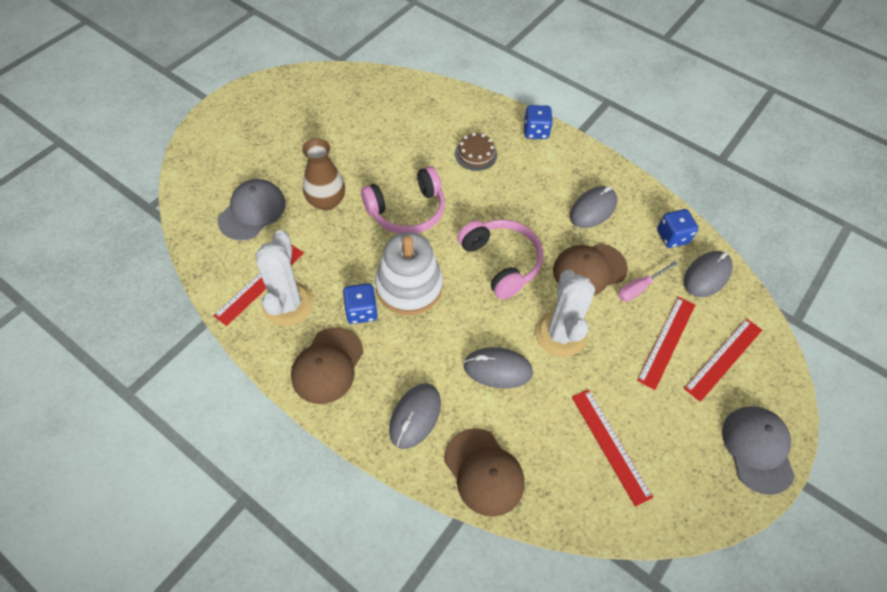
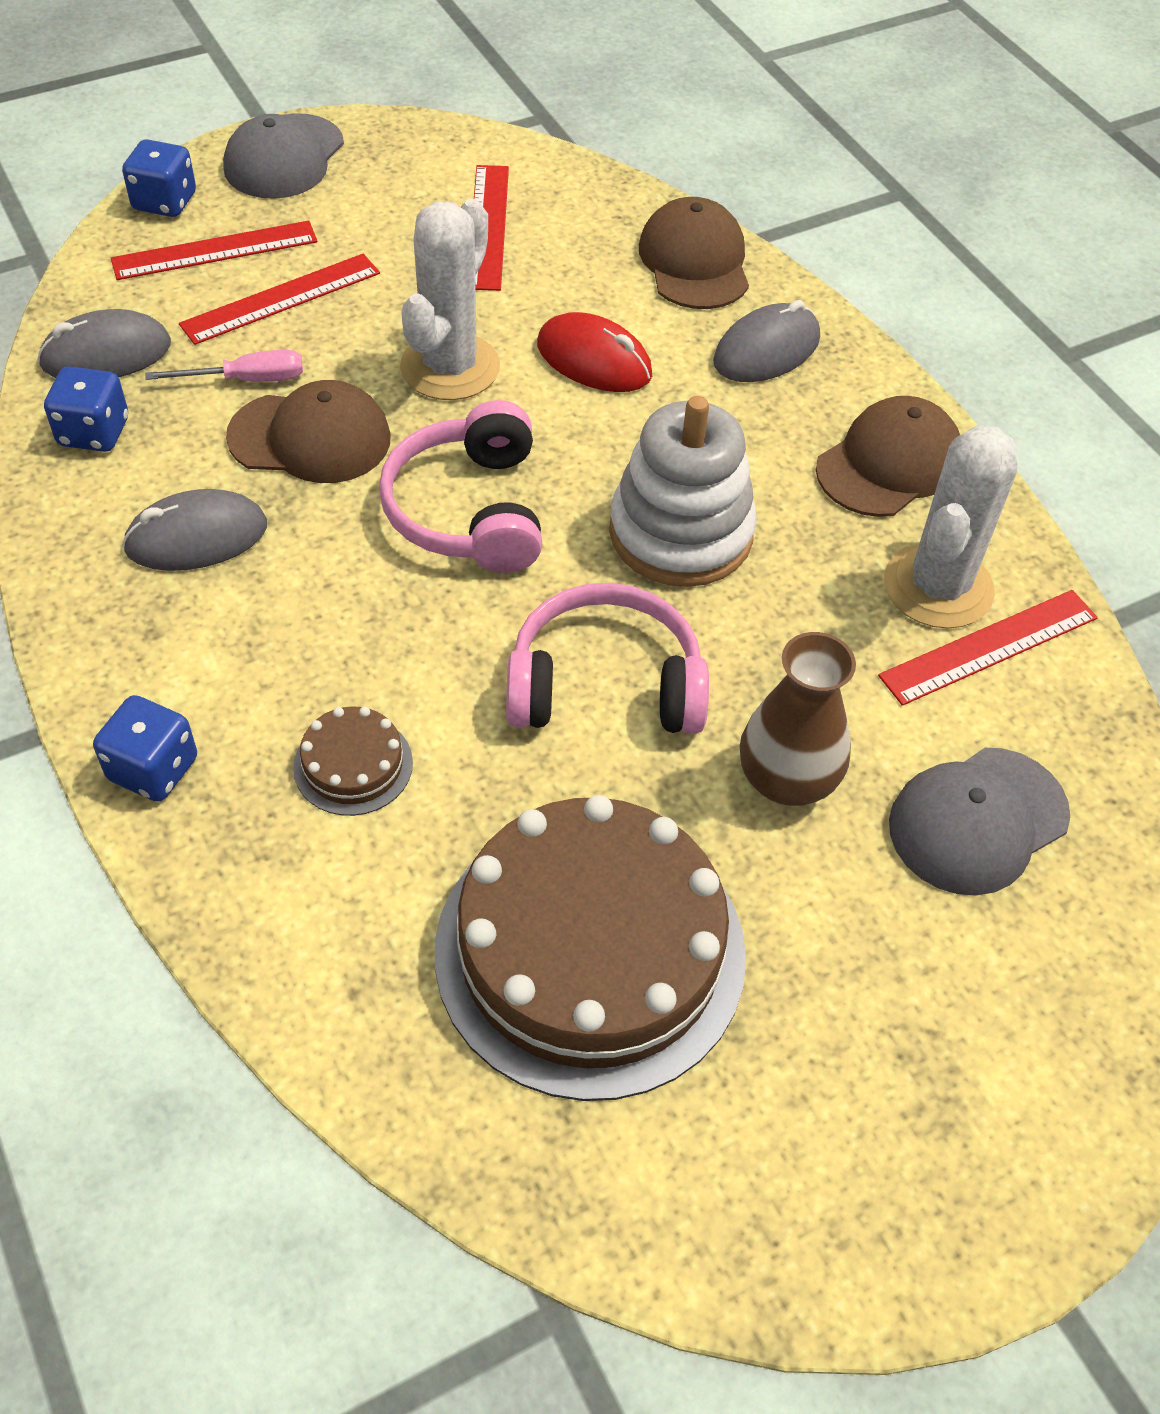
camera: 155 degrees left, 5 degrees down
(361, 311) = (795, 524): blue dice -> blue dice (165, 202)
(369, 130) = (590, 951): none -> brown cake
(497, 369) = (594, 360): grey mouse -> red mouse

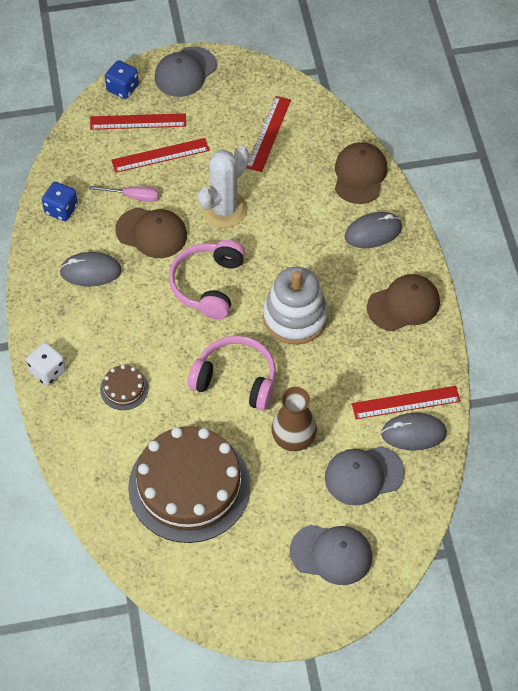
camera: 20 degrees right, 5 degrees up
(106, 354) = (76, 169): grey mouse -> grey mouse (413, 433)
(153, 769) = (47, 371): blue dice -> white dice
(594, 360) = (291, 220): red mouse -> none
(938, 587) = (397, 370): white cactus -> none
(994, 1023) = (331, 554): none -> grey cap

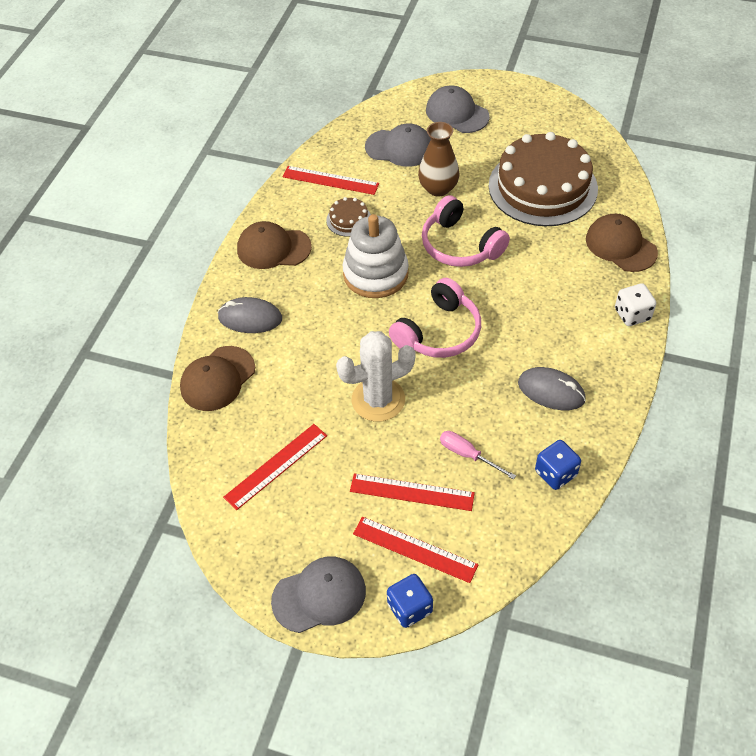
camera: 150 degrees left, 5 degrees down
(124, 389) = (565, 274): brown cake -> brown cake (349, 220)
(151, 233) = (468, 406): brown cap -> brown cap (620, 246)
(413, 433) = (341, 159): grey mouse -> none

